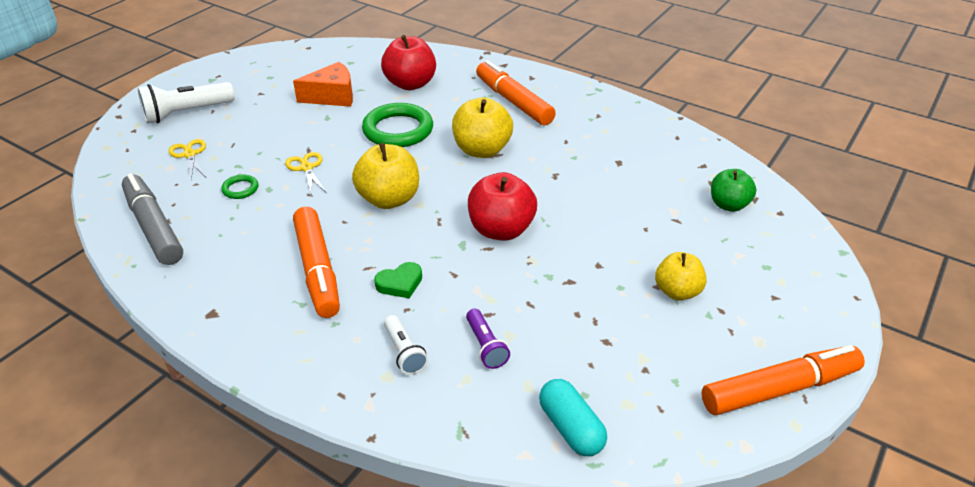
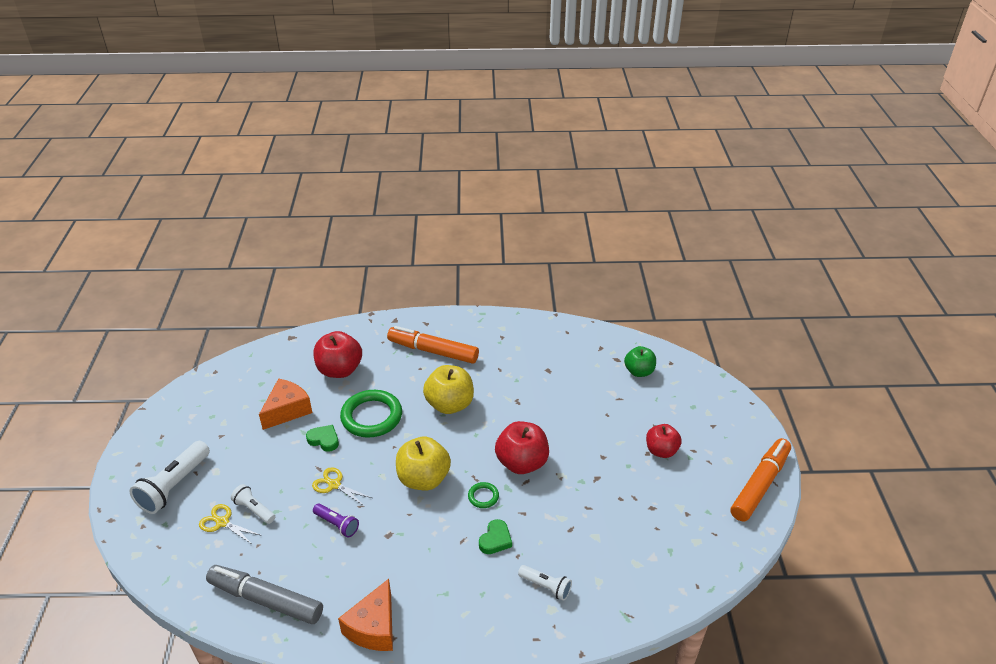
camera: 35 degrees left, 0 degrees up
(209, 296) = (374, 627): none -> orange cheese
(223, 156) = (254, 509): none -> white flashlight
(240, 189) = (301, 530): green ring -> green ring (483, 496)
(318, 270) = (430, 562): orange marker -> none
(337, 130) = (324, 440): none -> green heart
(486, 346) = (589, 552): purple flashlight -> purple flashlight (337, 524)
(571, 428) = (681, 575): turquoise capsule -> none
(677, 292) = (661, 451): yellow apple -> red apple

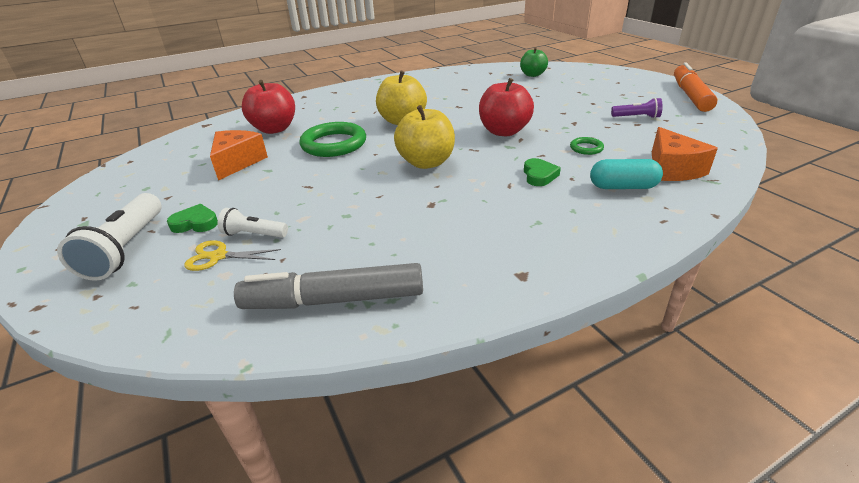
camera: 25 degrees left, 5 degrees down
(324, 440) = (296, 168): green heart -> green heart (195, 223)
(334, 484) = (336, 191): yellow scissors -> none
(337, 524) = (367, 215): purple flashlight -> purple flashlight (637, 117)
(374, 627) = (493, 273): orange cheese -> orange cheese (672, 169)
(433, 351) = (355, 102): orange marker -> none
(483, 496) = (495, 156): green ring -> green ring (586, 148)
(546, 586) = (622, 187): white flashlight -> turquoise capsule
(661, 451) = (601, 99): red apple -> none

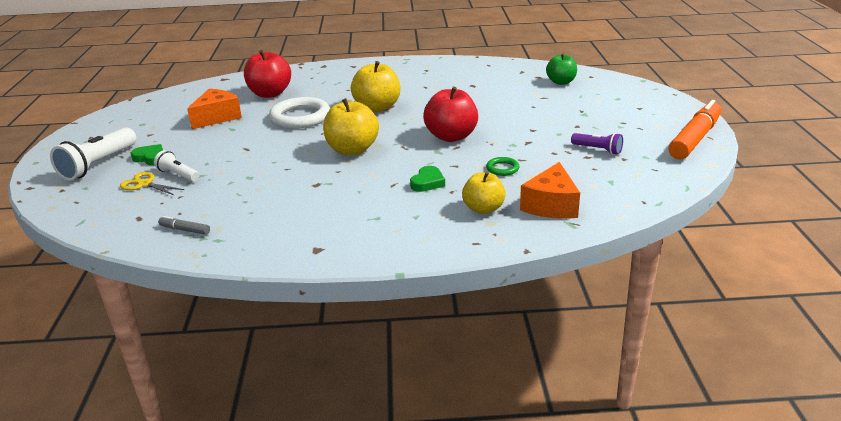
camera: 25 degrees right, 5 degrees down
(334, 144) = (300, 117): green ring -> white ring
(334, 300) = (185, 230): grey marker -> grey marker, size x0.42
(622, 187) = (483, 209): turquoise capsule -> yellow apple

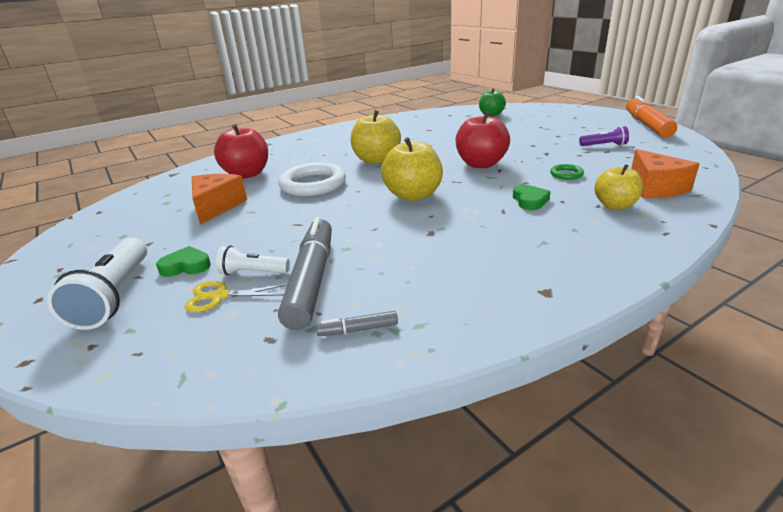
camera: 30 degrees left, 0 degrees up
(202, 191) = (311, 280): none -> grey marker

